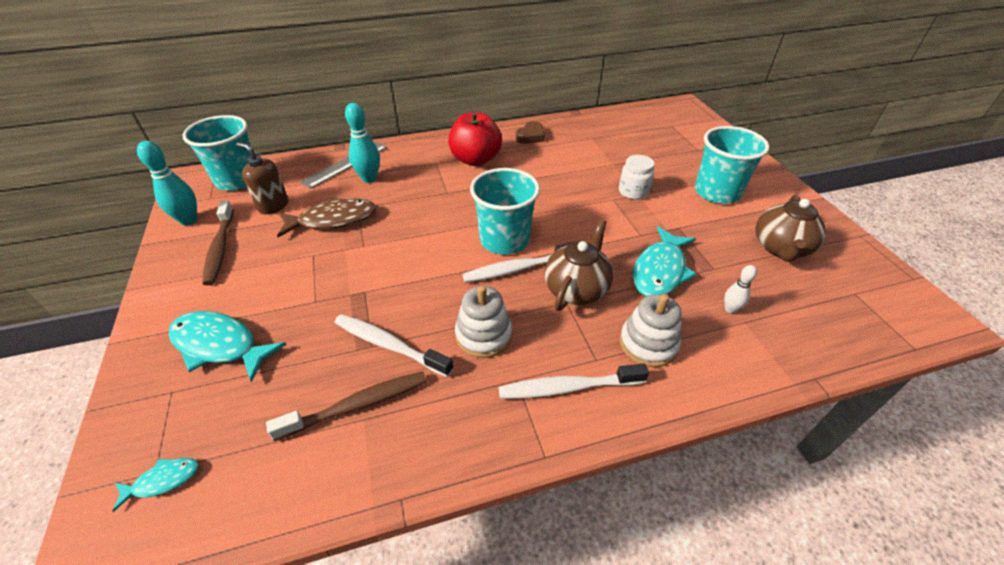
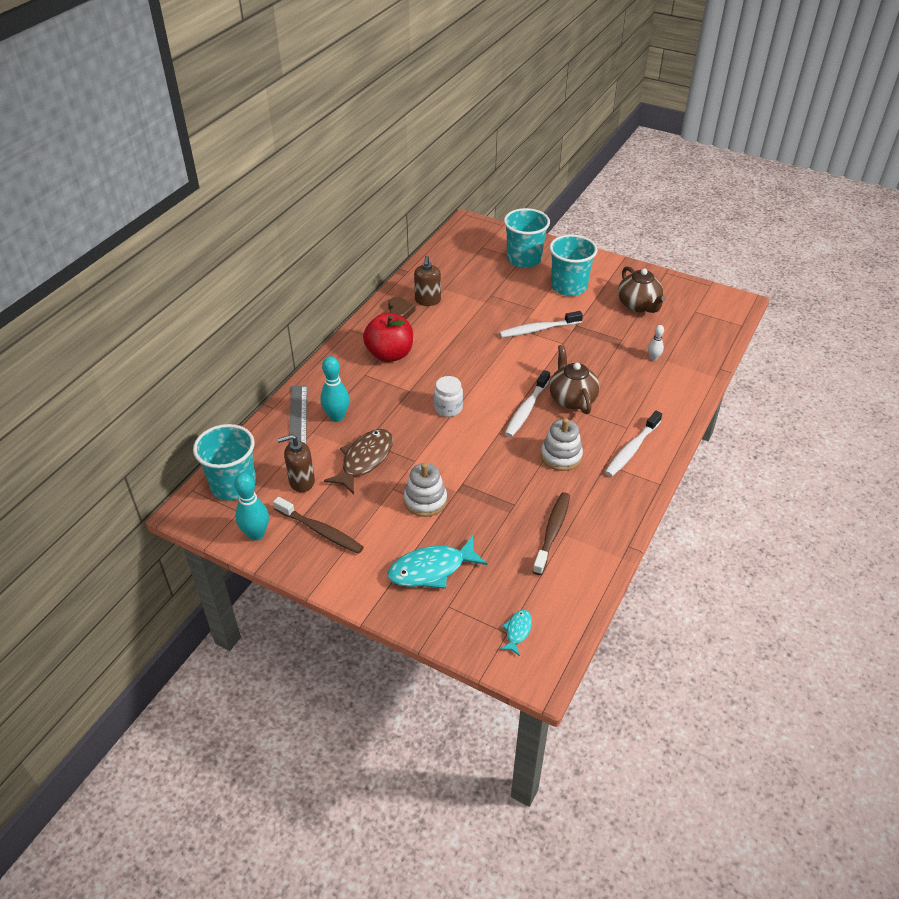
camera: 45 degrees left, 0 degrees up
(389, 345) = (522, 497): white toothbrush -> white toothbrush (538, 329)
(504, 240) = (494, 397): turquoise cup -> turquoise cup (524, 259)
(565, 139) = (427, 300): none -> brown soap dispenser
(633, 192) = (523, 316): white jar -> white jar (448, 408)
(648, 344) = (639, 402): white stacking toy -> white stacking toy (425, 500)
(660, 270) = (598, 359): turquoise fish -> none

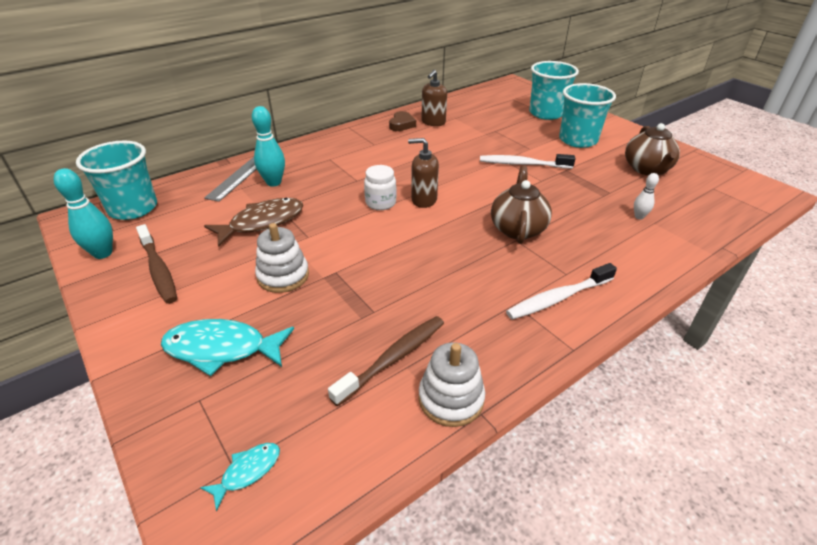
camera: 25 degrees right, 5 degrees down
(301, 481) = (189, 223): brown soap dispenser -> brown soap dispenser (423, 200)
(390, 354) = (365, 150): red apple -> none
(526, 409) = (460, 225): white toothbrush -> none
(561, 456) = (466, 279): white stacking toy -> white stacking toy (451, 399)

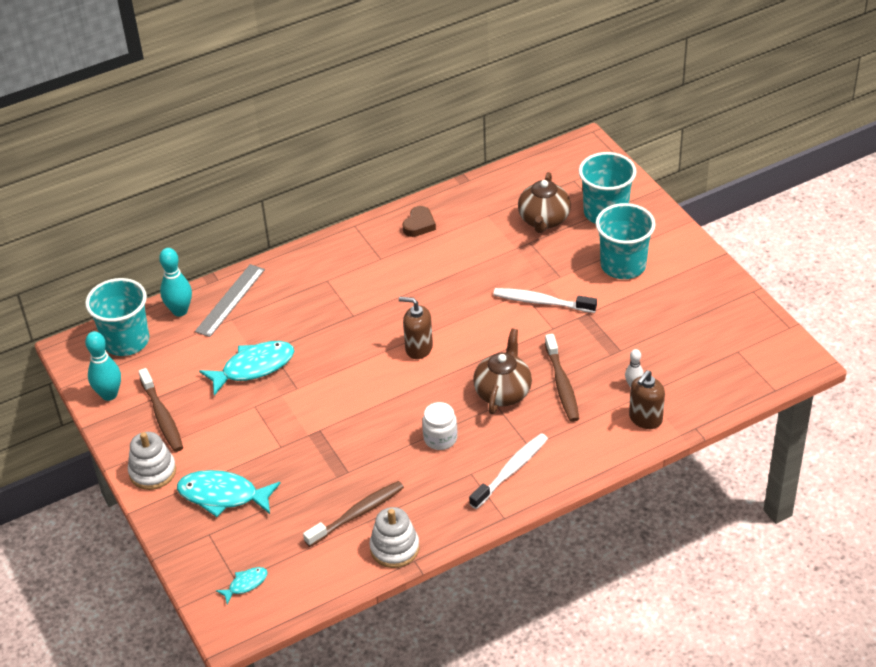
camera: 10 degrees right, 5 degrees up
(262, 222) = (253, 367): brown fish -> turquoise fish
(274, 182) = (265, 313): turquoise bowling pin -> turquoise bowling pin (180, 311)
(283, 276) = (272, 430): white stacking toy -> white stacking toy (152, 472)
(380, 203) = (373, 349): white jar -> white jar (440, 438)
(433, 122) = (458, 223): brown soap dispenser -> brown soap dispenser (645, 419)
(558, 298) = (511, 471): white toothbrush -> white toothbrush turned 150 degrees clockwise
(571, 219) = (562, 384): none -> brown toothbrush
(647, 169) = (679, 318): brown teapot -> brown teapot (544, 220)

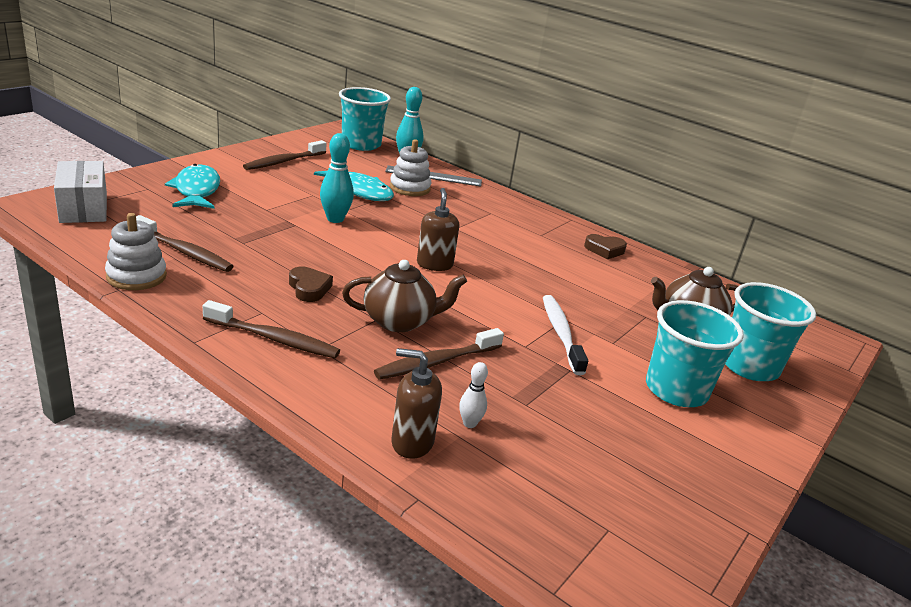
camera: 60 degrees right, 15 degrees down
(109, 395) = (299, 143): turquoise bowling pin -> turquoise bowling pin (335, 219)
(152, 472) = (218, 163): white stacking toy -> white stacking toy (410, 188)
(245, 584) = (84, 208): turquoise fish -> white box
(440, 438) = (309, 288): white jar -> brown heart
(511, 471) = (274, 339): white toothbrush -> brown toothbrush

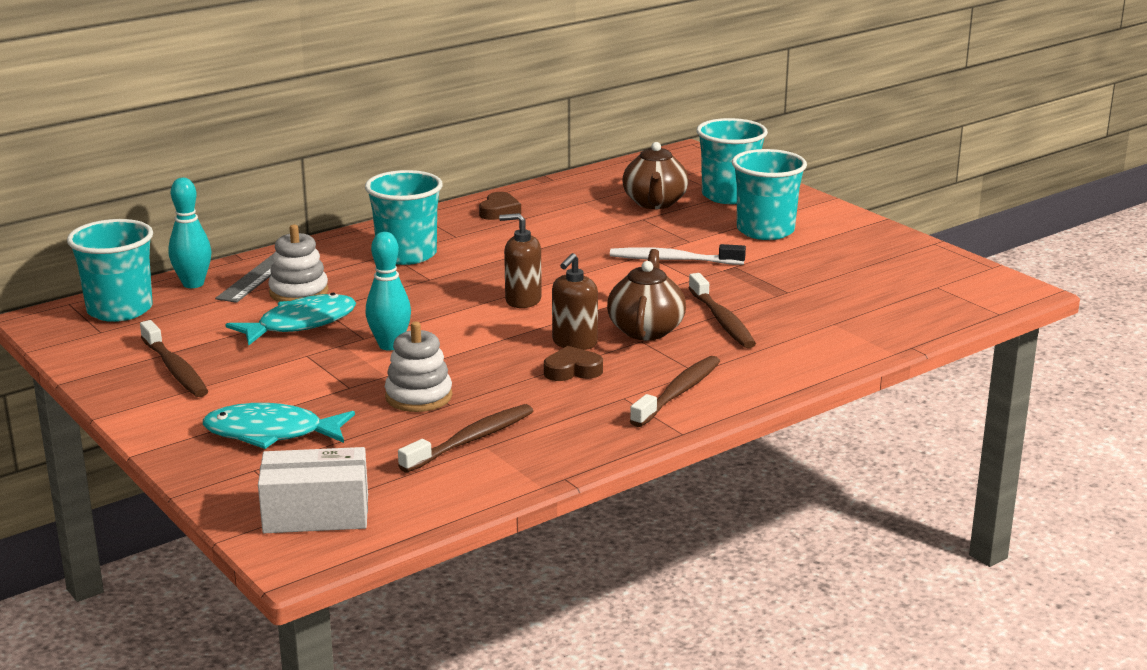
camera: 70 degrees left, 5 degrees down
(136, 276) = (533, 468): white stacking toy -> white stacking toy (418, 396)
(412, 442) = (842, 342): brown soap dispenser -> brown soap dispenser (574, 343)
(469, 423) = (816, 317): white bowling pin -> none
(494, 219) = (407, 255): none -> turquoise cup

